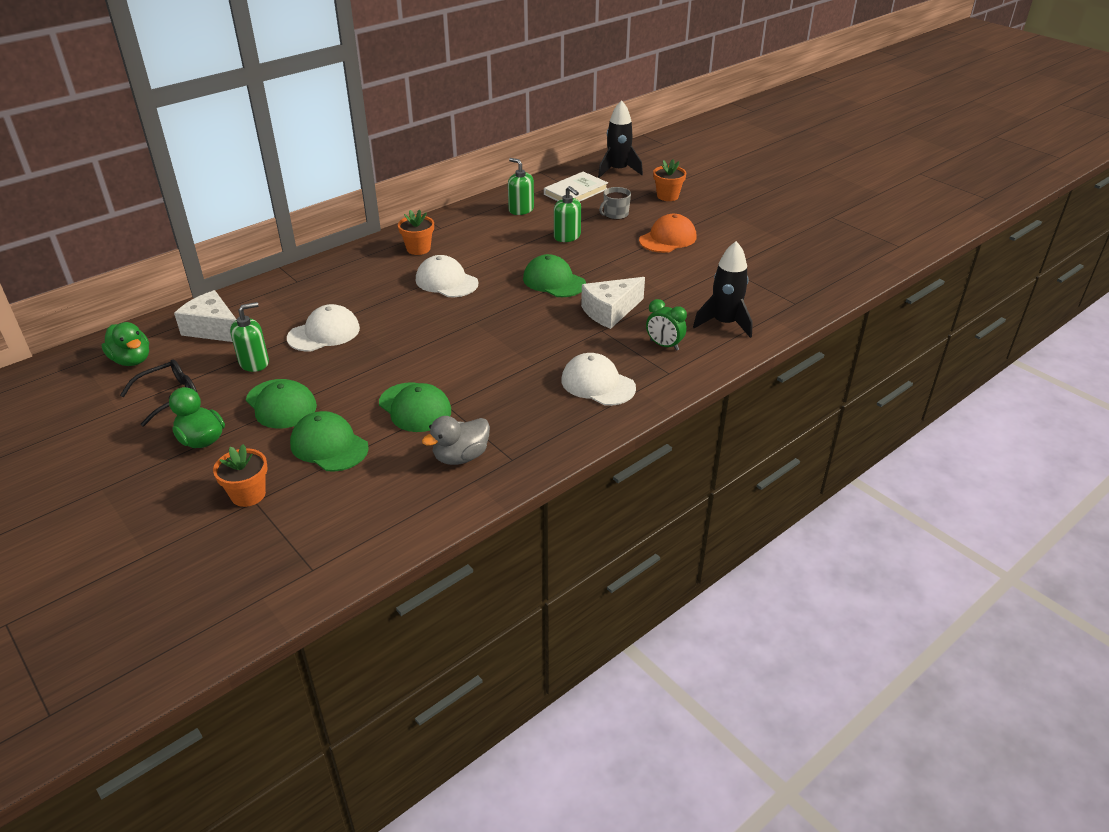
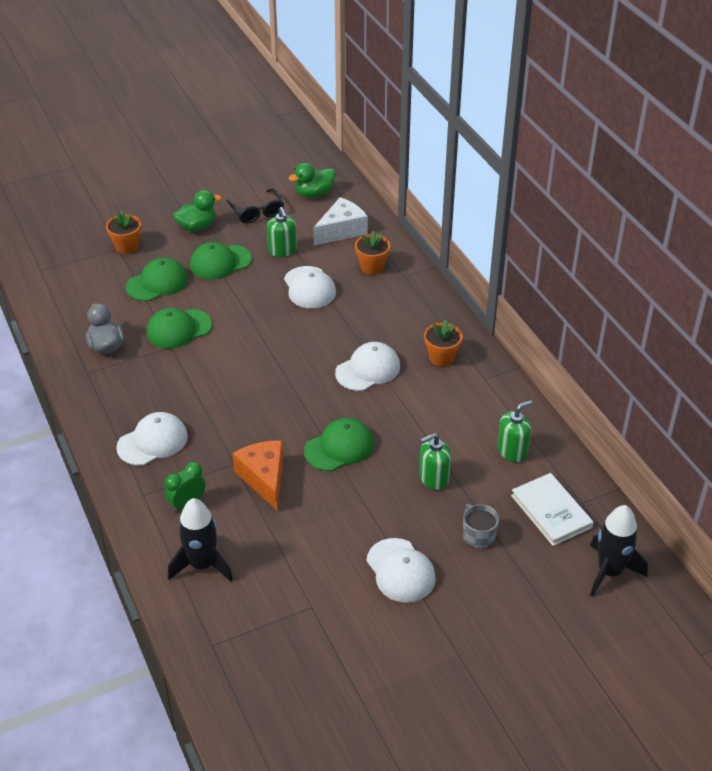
camera: 105 degrees right, 5 degrees up
(610, 311) = (264, 478): white cheese -> orange cheese
(667, 196) = (518, 605): orange flower pot -> orange flower pot (372, 267)
(668, 238) = (400, 570): orange cap -> white cap

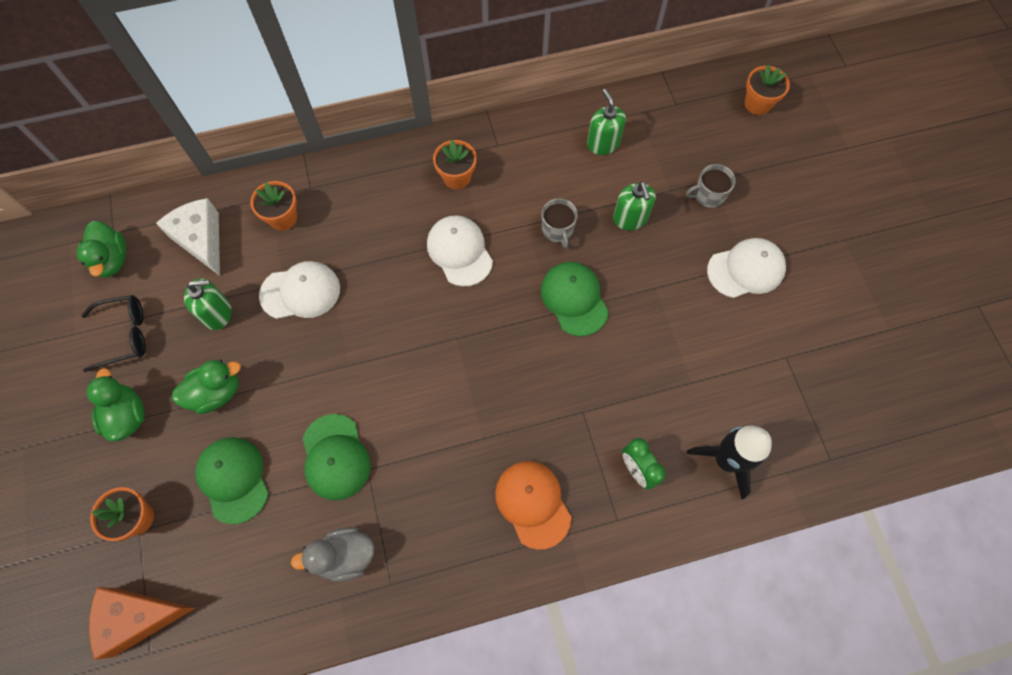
camera: 80 degrees left, 25 degrees up
(152, 442) = (533, 503): white cap -> orange cap
(220, 262) = (216, 392): green cap -> green duck
(264, 478) = (609, 382): orange cheese -> orange cheese (138, 618)
(406, 429) = (557, 230): none -> grey mug
(551, 511) = (684, 130): white book -> none
(609, 571) = (757, 104): black rocket -> orange flower pot

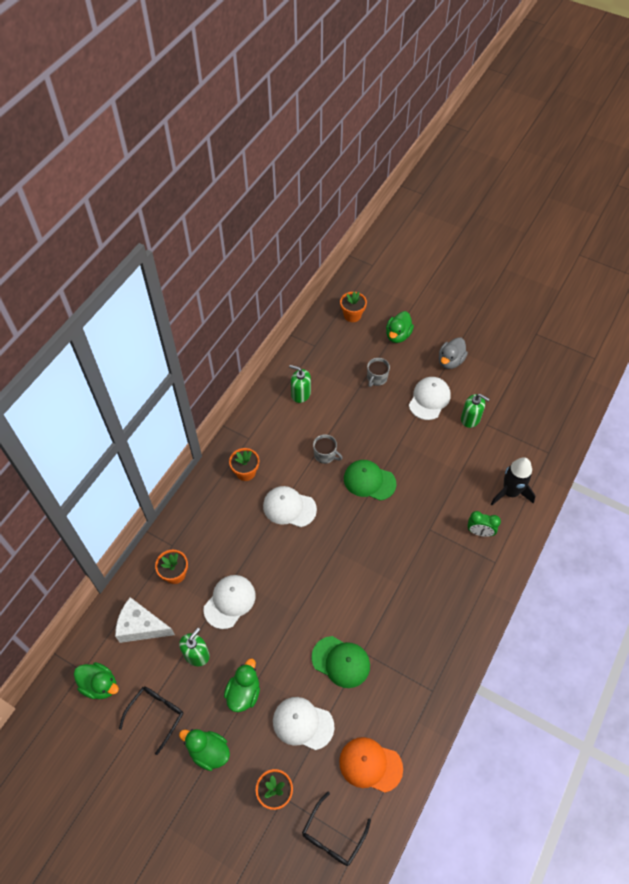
camera: 45 degrees left, 10 degrees down
(138, 618) = (333, 835): orange cheese -> black glasses
(233, 479) = (303, 723): green cap -> white cap
(344, 556) = (397, 701): grey duck -> grey duck (450, 361)
(533, 503) = (453, 591): orange cap -> orange cap (370, 765)
(630, 218) = (353, 420): green soap dispenser -> green soap dispenser (470, 418)
(788, 167) = (398, 335): none -> green duck

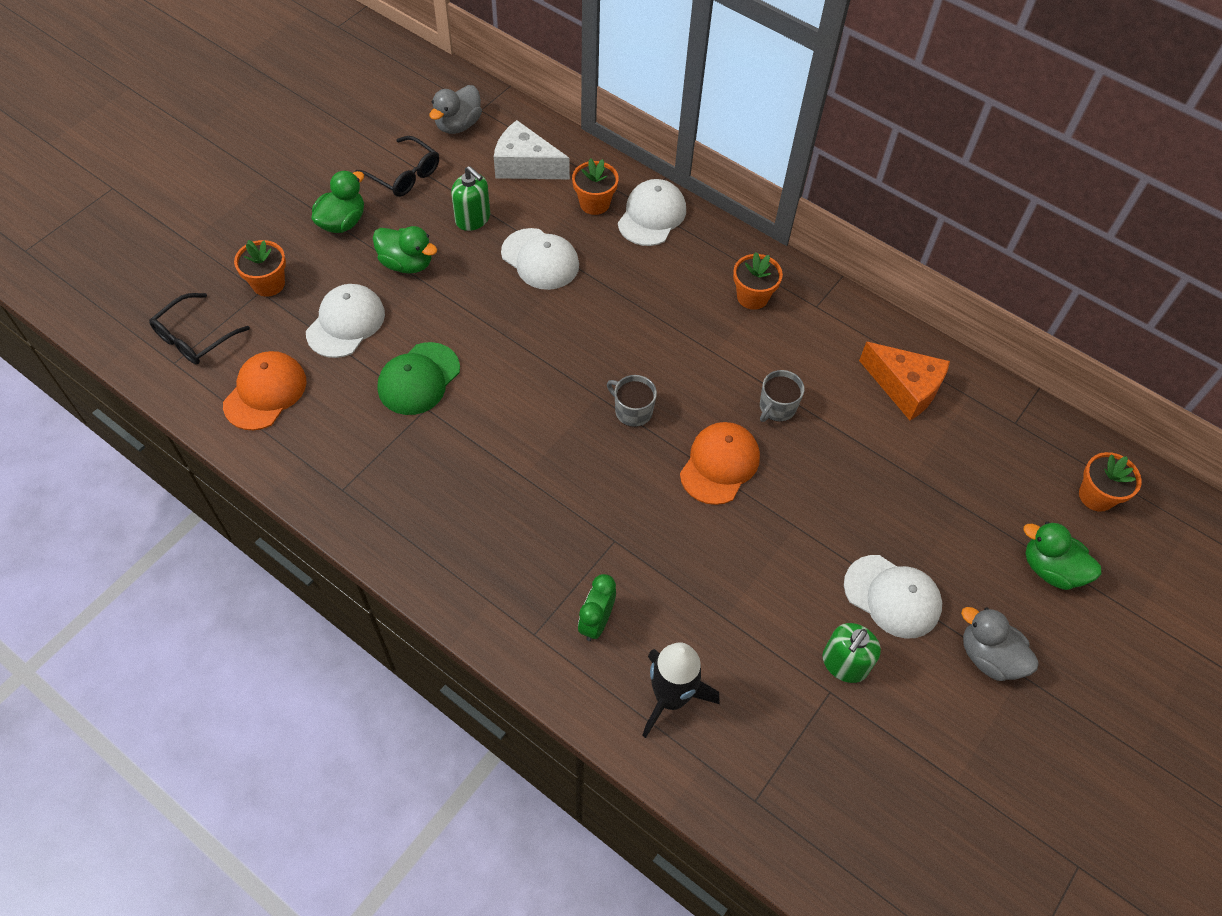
camera: 95 degrees right, 0 degrees up
(100, 685) = (458, 125): green duck -> grey duck
(141, 626) = (525, 165): white cheese -> white cheese turned 90 degrees counterclockwise
(289, 507) = (682, 346): white cap -> white cap (652, 215)
(300, 394) = (905, 388): green soap dispenser -> orange cheese
(333, 835) = (195, 337): black glasses -> black glasses turned 90 degrees counterclockwise
(369, 481) = (719, 464): green cap -> orange cap
(376, 378) = (942, 513): grey mug -> grey mug (632, 411)

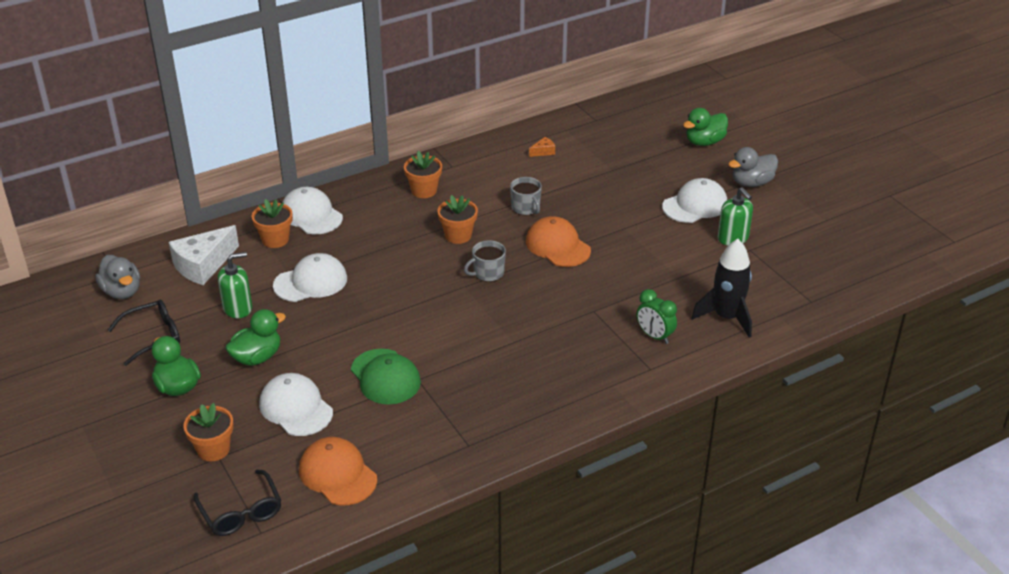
camera: 65 degrees left, 20 degrees down
(905, 388) = (543, 152): orange cheese -> orange cheese, size x0.43
(1096, 496) = (663, 110): orange flower pot -> orange flower pot (458, 235)

